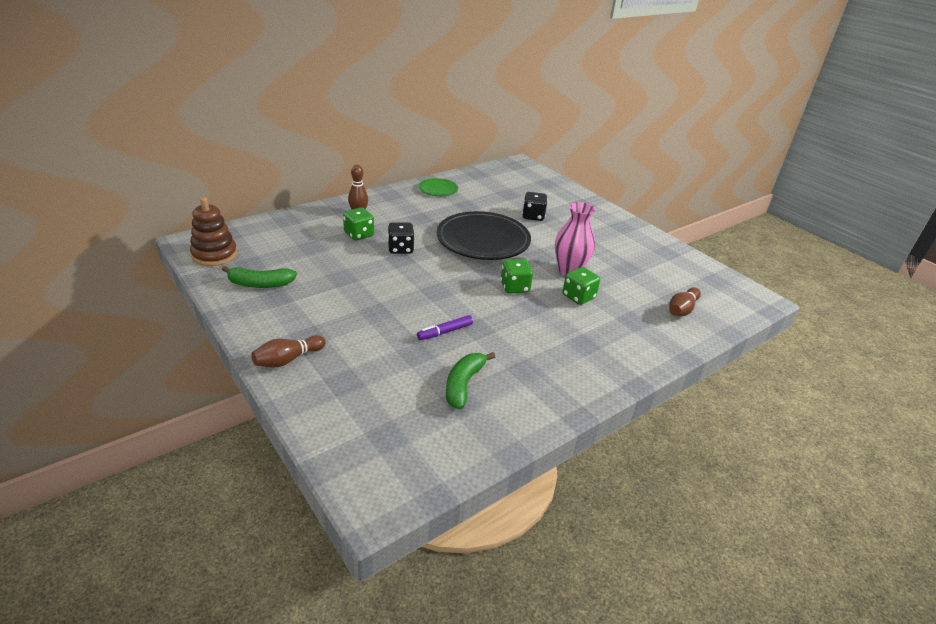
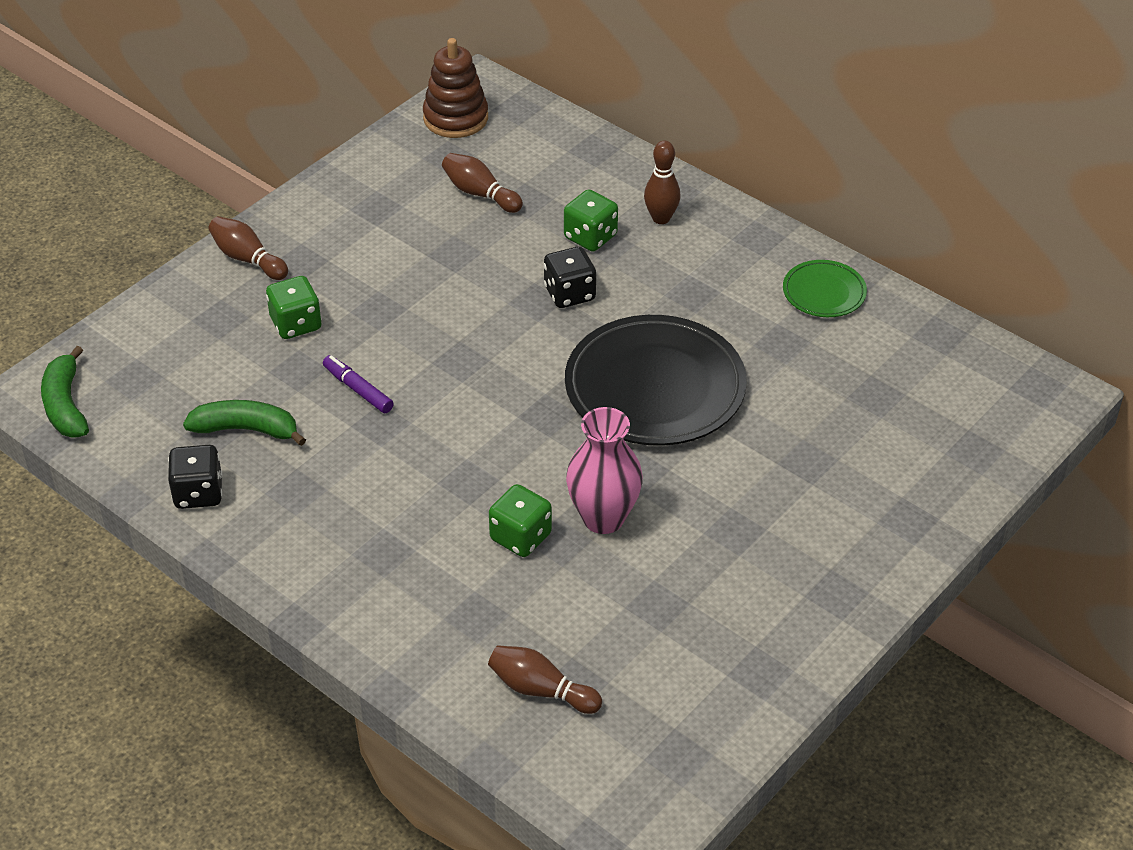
camera: 80 degrees right, 10 degrees up
(260, 284) = (402, 183): green banana -> green banana (65, 405)
(294, 260) = (480, 193): none -> brown bowling pin
(514, 287) = (514, 450): green dice -> green dice (296, 324)
(533, 216) = (795, 445): black dice -> black dice (198, 493)

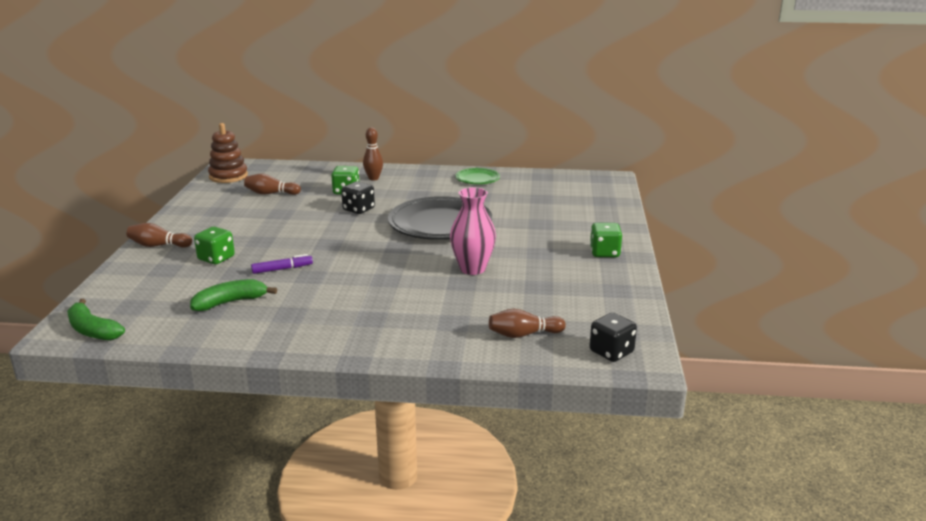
camera: 35 degrees left, 20 degrees down
(198, 493) = (227, 334): black dice -> black dice (611, 352)
(358, 389) = (282, 269): purple marker -> purple marker turned 150 degrees clockwise
(520, 537) = (439, 288): green dice -> green dice (604, 253)

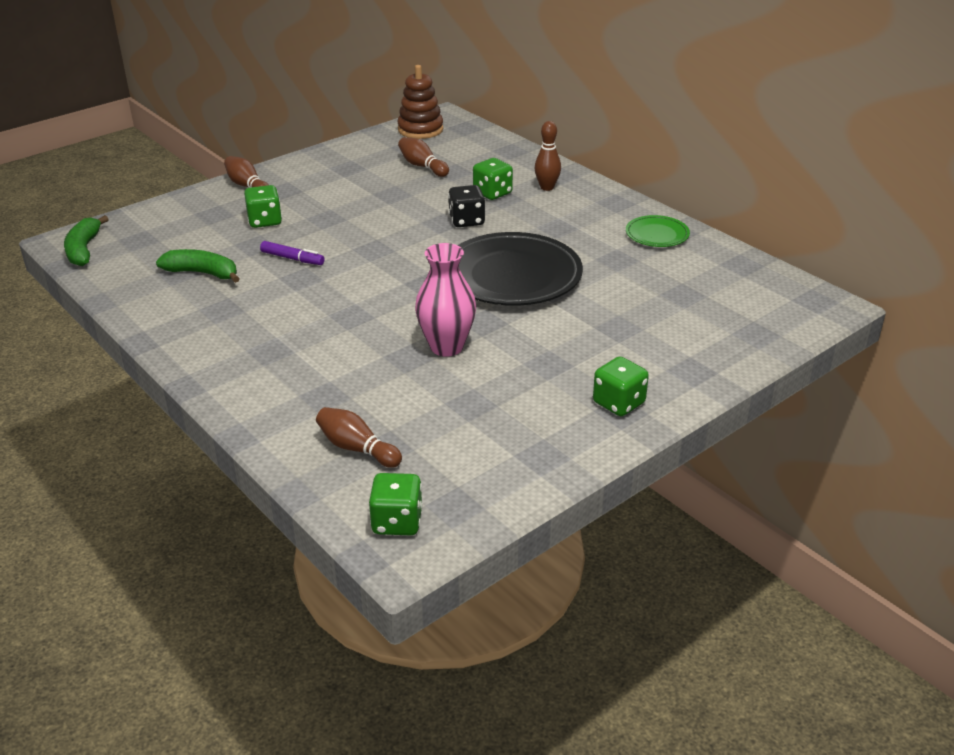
camera: 45 degrees right, 10 degrees up
(611, 352) = (397, 522): black dice -> green dice

